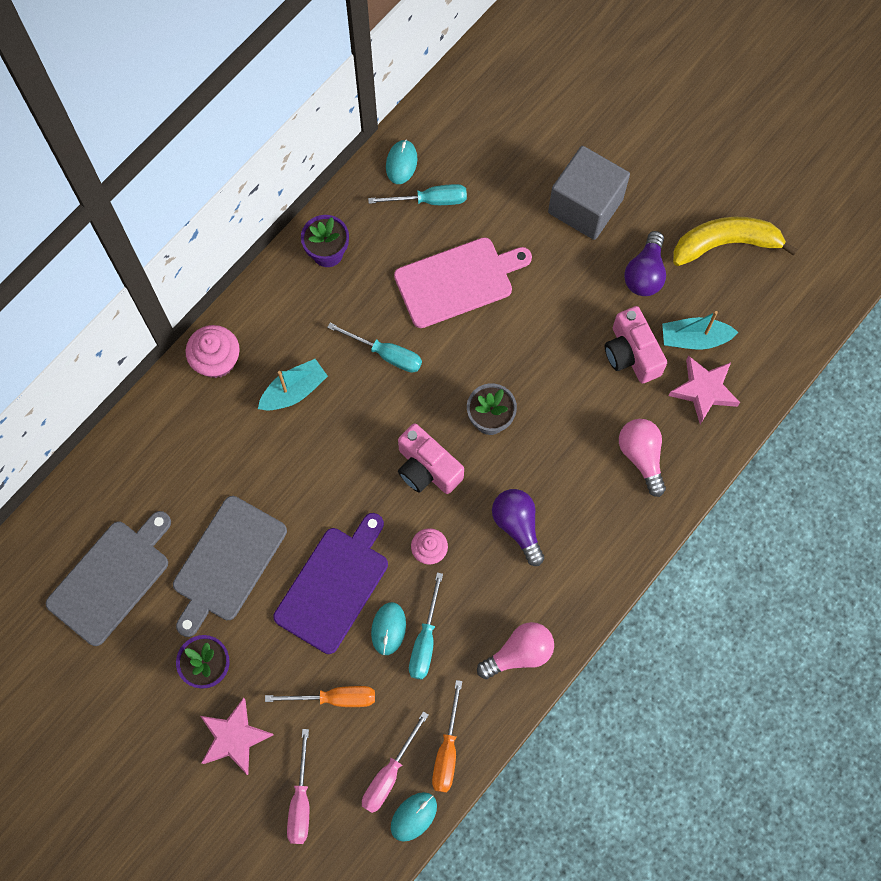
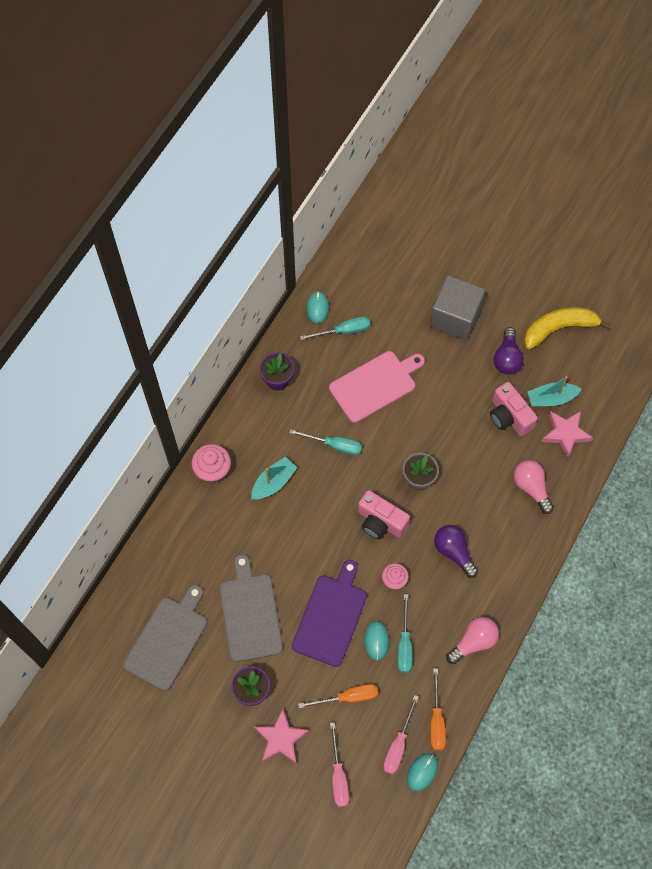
camera: 10 degrees left, 5 degrees down
(227, 562) = (250, 613): grey cutting board -> grey cutting board turned 150 degrees clockwise

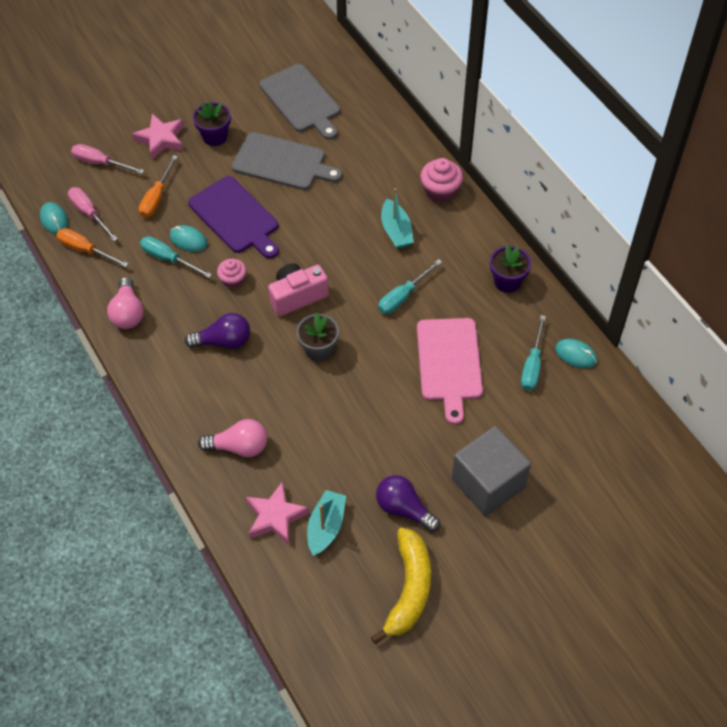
camera: 120 degrees right, 10 degrees down
(509, 416) = (332, 471): pink camera -> none

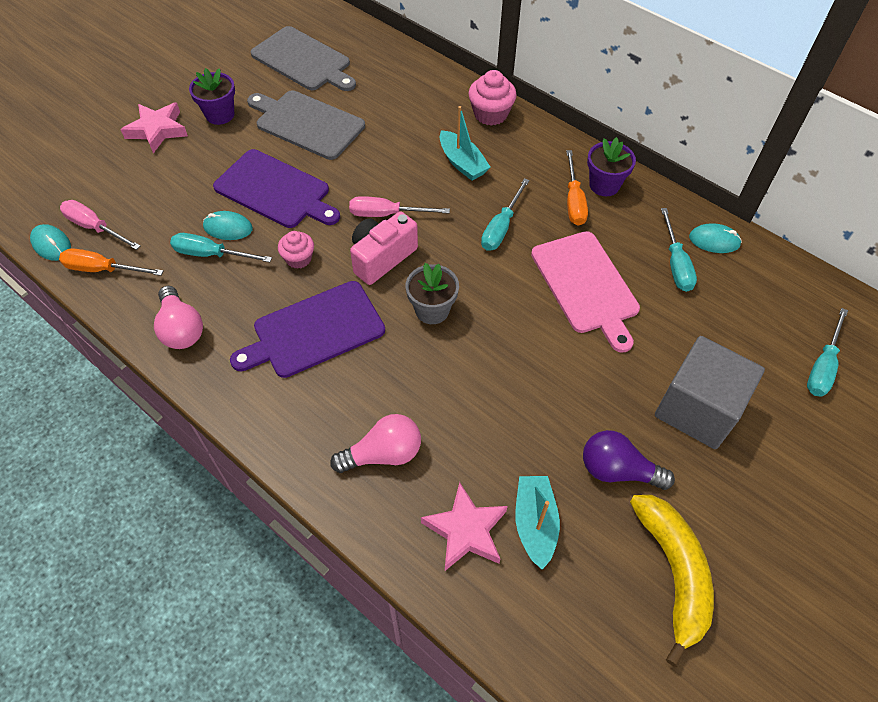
camera: 20 degrees left, 0 degrees up
(100, 163) = (92, 170): pink screwdriver -> pink screwdriver (387, 214)
(157, 197) = (173, 191): orange screwdriver -> orange screwdriver (573, 201)
(224, 341) = (314, 331): purple light bulb -> purple cutting board
(282, 162) = (307, 123): grey cutting board -> grey cutting board turned 150 degrees counterclockwise
(607, 480) = (822, 366): none -> turquoise screwdriver

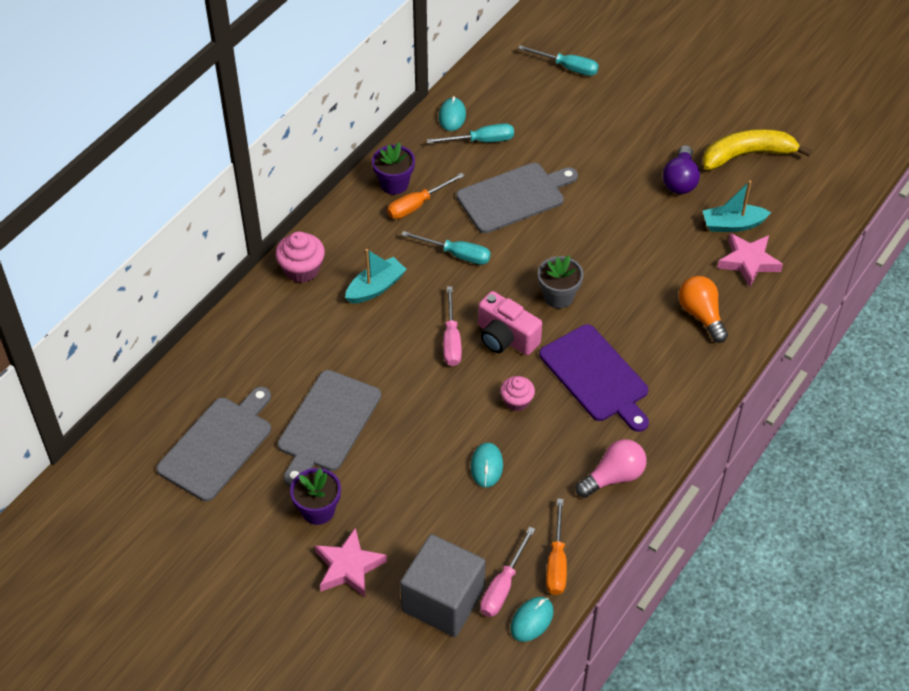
camera: 95 degrees left, 5 degrees down
(211, 254) = (522, 473): turquoise screwdriver -> none
(275, 190) = (431, 435): purple cutting board -> none
(383, 454) = (701, 315): pink light bulb -> orange light bulb
(573, 201) = (417, 205): orange screwdriver -> orange screwdriver turned 150 degrees clockwise
(586, 285) = (514, 197): pink cutting board -> grey cutting board
(697, 409) = (619, 136): grey cube -> grey cube (443, 600)

